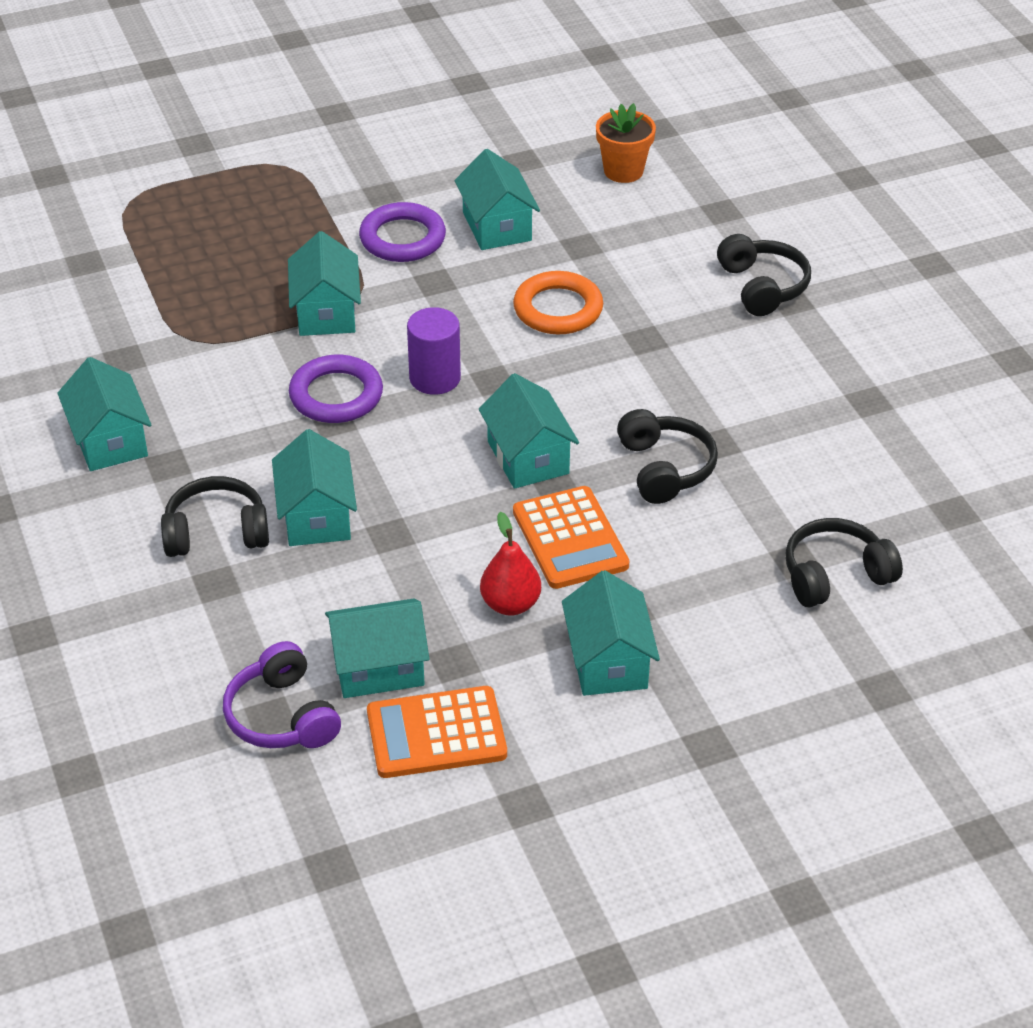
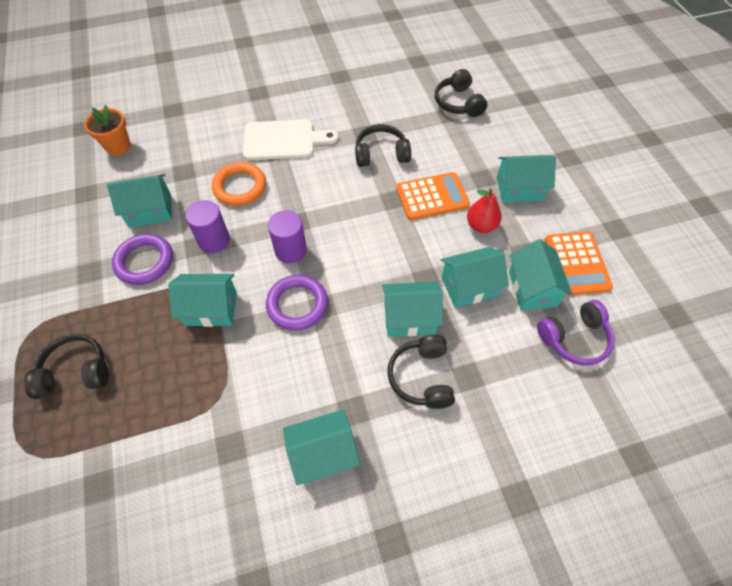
camera: 85 degrees left, 15 degrees up
(447, 297) = (214, 240): none -> purple cylinder
(528, 457) = (367, 210): turquoise house -> turquoise house (469, 286)
(674, 345) = (283, 140): none -> white cutting board
(762, 287) = (244, 101): black headphones -> black headphones (75, 372)

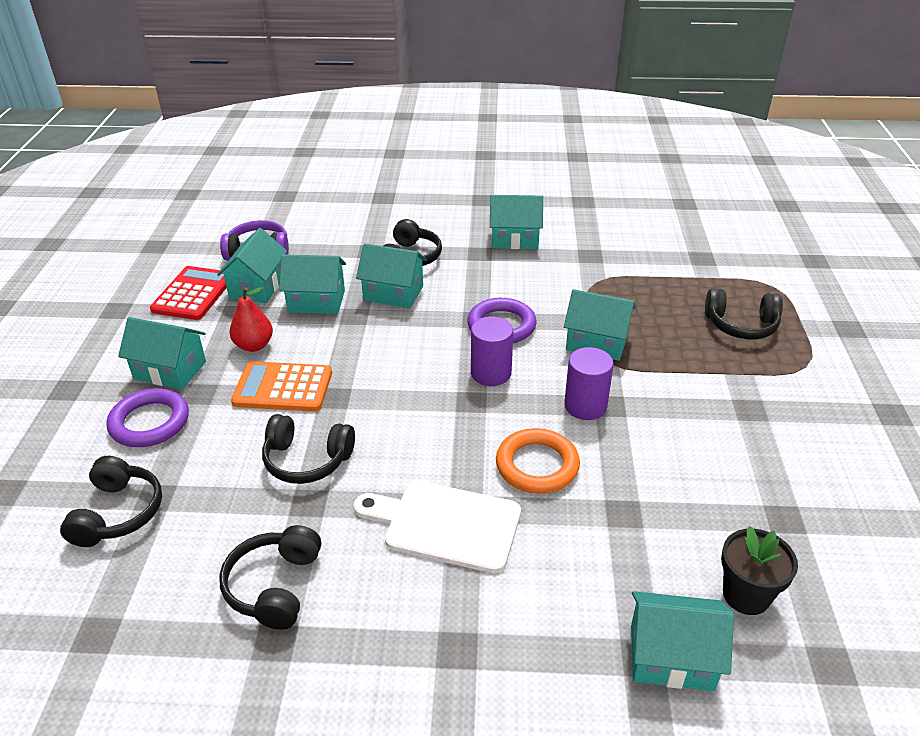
camera: 160 degrees left, 20 degrees down
(118, 146) = (746, 595): orange flower pot -> black flower pot
(144, 262) = (677, 403): purple ring -> purple ring (150, 422)
(150, 211) = (675, 465): turquoise house -> turquoise house (671, 657)
(355, 94) = (274, 586): none -> black headphones
(576, 263) = (193, 294): orange calculator -> red calculator

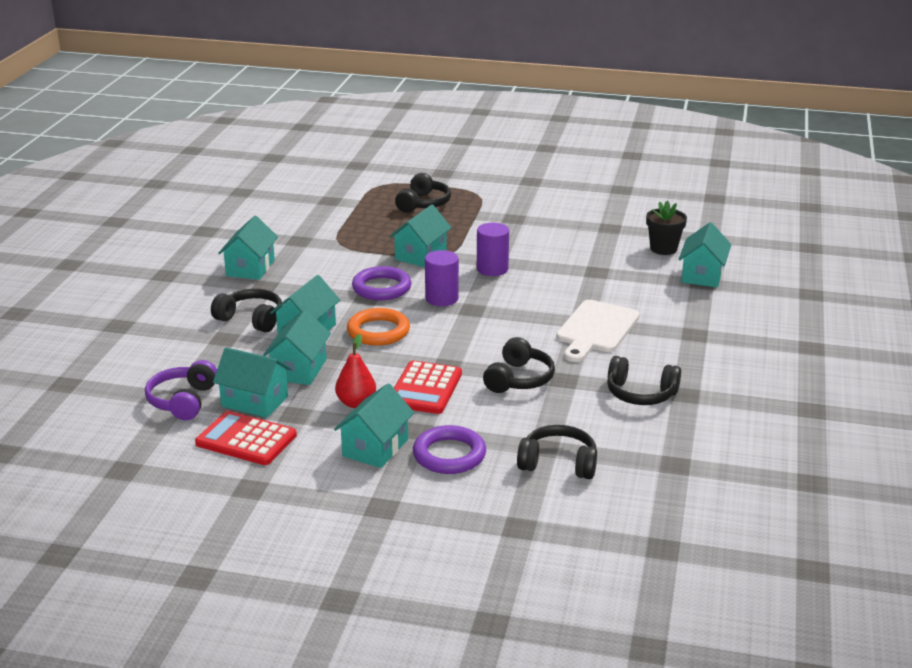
camera: 80 degrees left, 10 degrees down
(283, 388) = (425, 389): orange calculator -> red calculator
(537, 465) = (547, 293): orange ring -> orange ring (378, 331)

